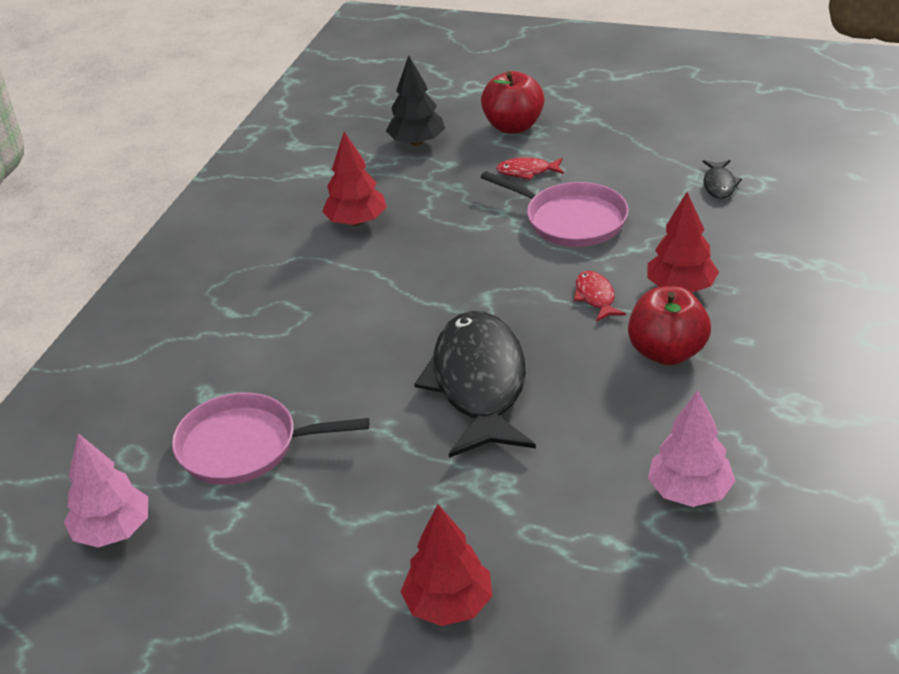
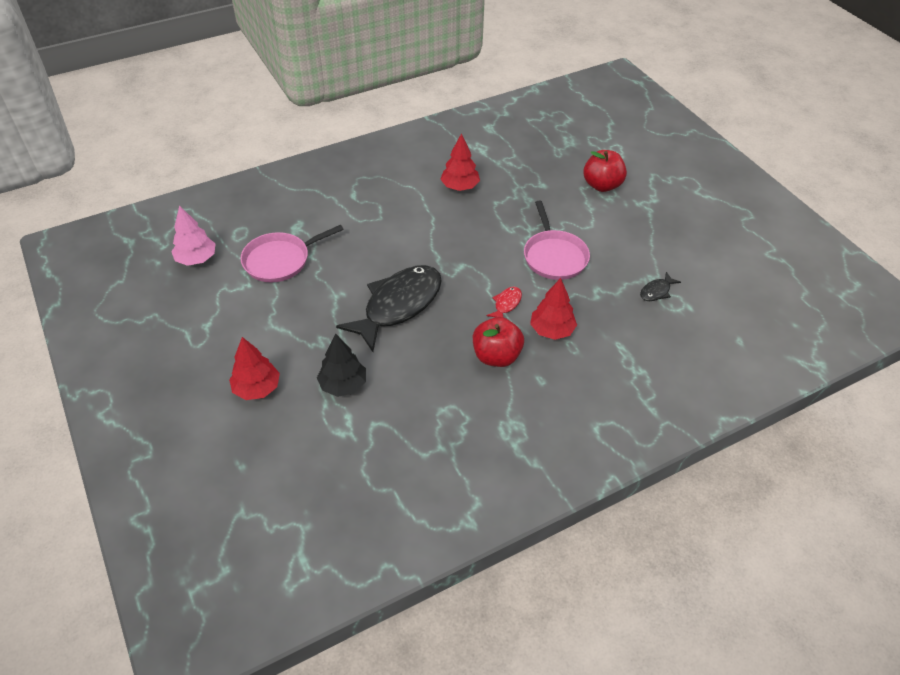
camera: 40 degrees right, 10 degrees up
(244, 446) = (280, 260): pink pan -> pink pan turned 75 degrees counterclockwise
(417, 142) = (544, 163): black tree -> black tree (343, 385)
(527, 172) = (572, 215): red fish -> none
(689, 491) = (408, 426): pink tree -> none

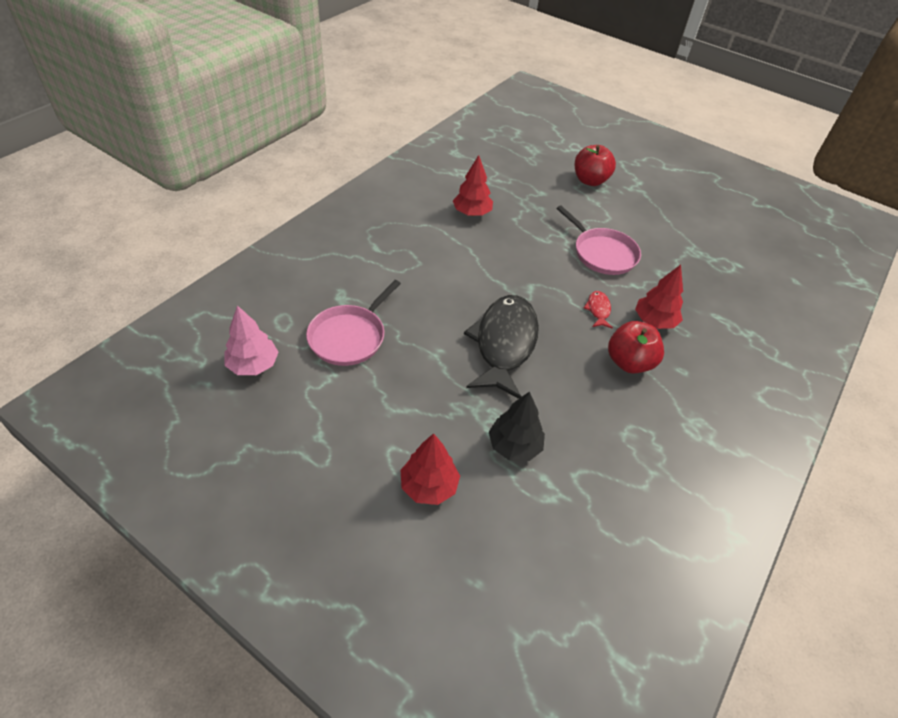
camera: 30 degrees left, 0 degrees up
(656, 291) = (705, 259): black fish -> none

